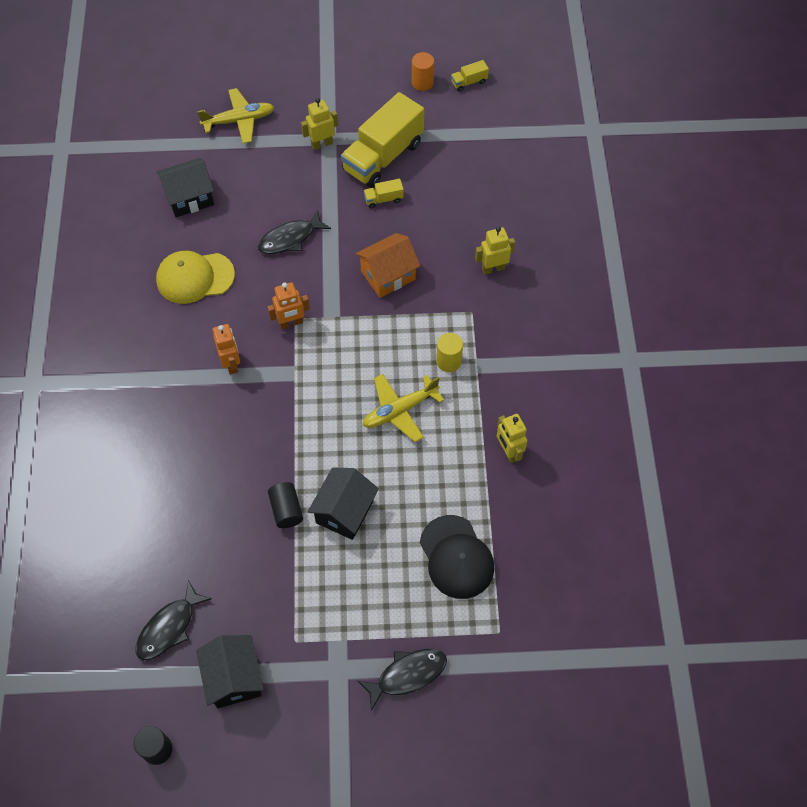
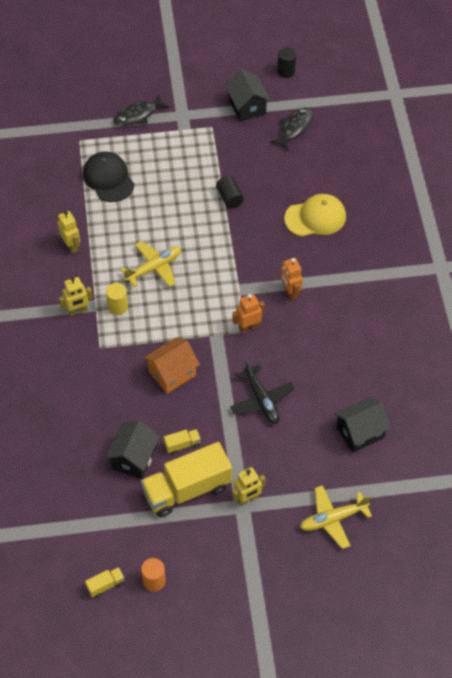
camera: 175 degrees right, 5 degrees down
(195, 277) = (336, 359): yellow cap -> yellow cap (315, 217)
(290, 238) = (261, 400): black fish -> black plane
(344, 511) = (188, 199): black house -> black house (134, 458)
(383, 157) = (187, 489): yellow truck -> yellow truck turned 150 degrees counterclockwise
(493, 268) = (82, 386): yellow robot -> yellow robot (77, 311)

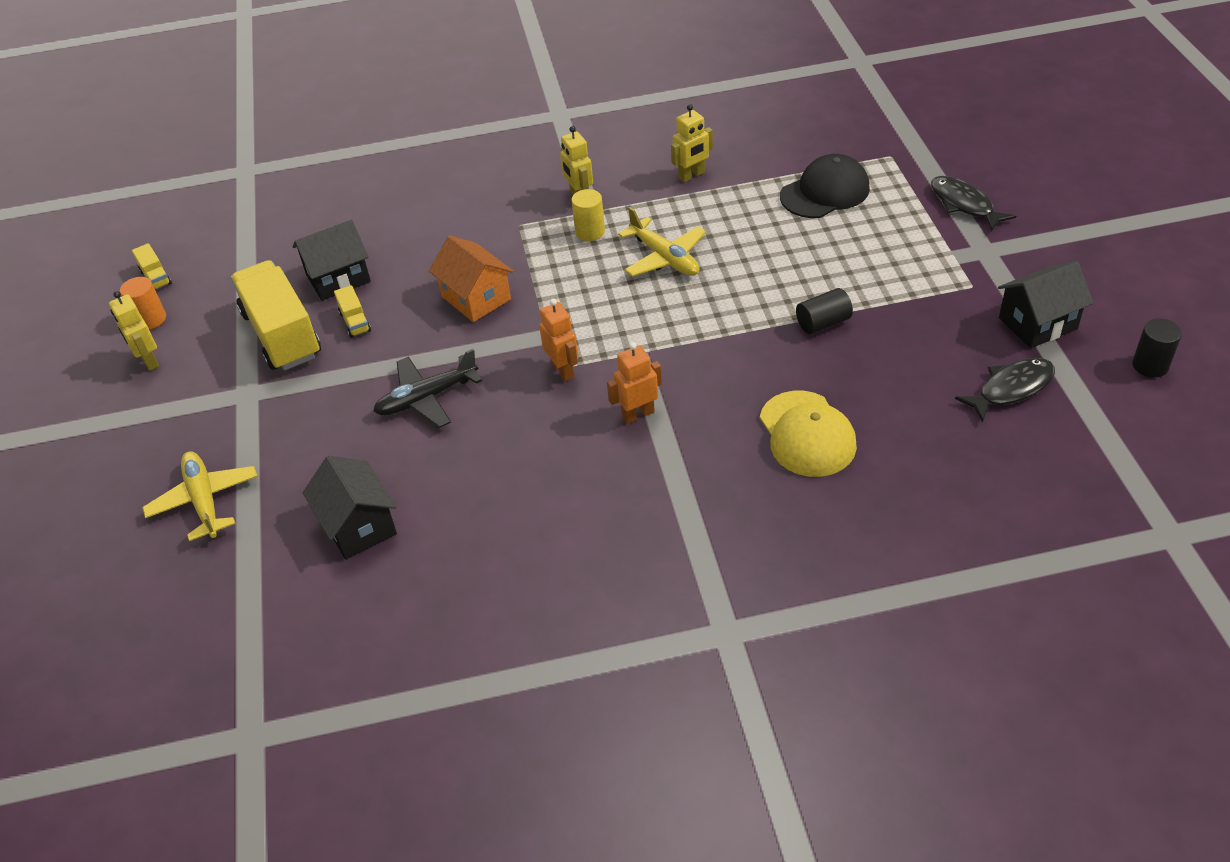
camera: 90 degrees right, 10 degrees down
(134, 458) = (338, 278): black house -> black house turned 45 degrees counterclockwise
(247, 499) = (256, 399): yellow robot -> yellow robot (149, 361)
(294, 128) = (1011, 389): black fish -> black fish turned 60 degrees counterclockwise

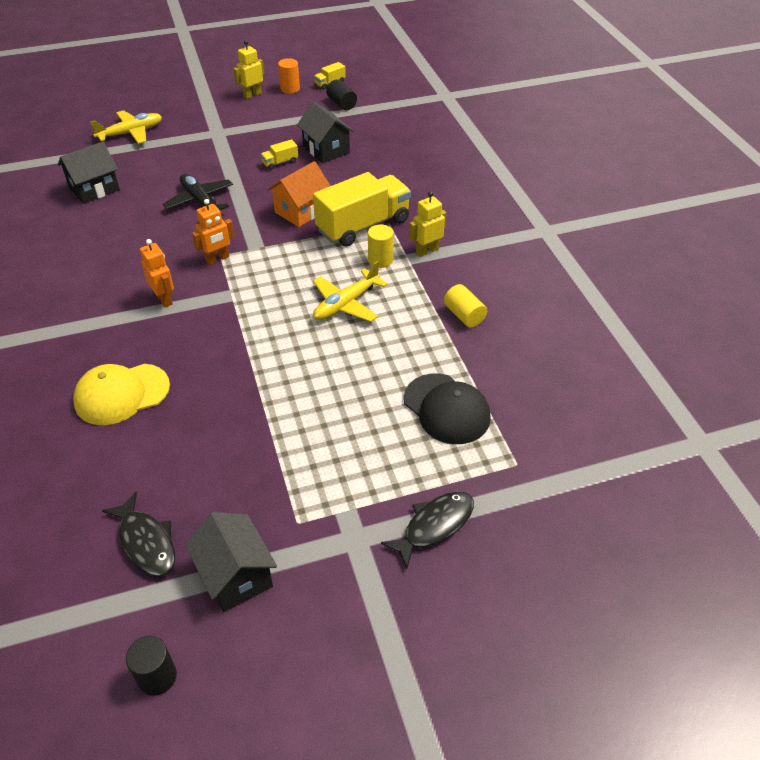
camera: 80 degrees right, 0 degrees up
(282, 334) = (270, 136): yellow truck -> yellow truck (363, 226)
(691, 175) = (464, 315): yellow robot -> yellow cylinder
(823, 323) = (254, 405): black cylinder -> black cylinder (341, 104)

